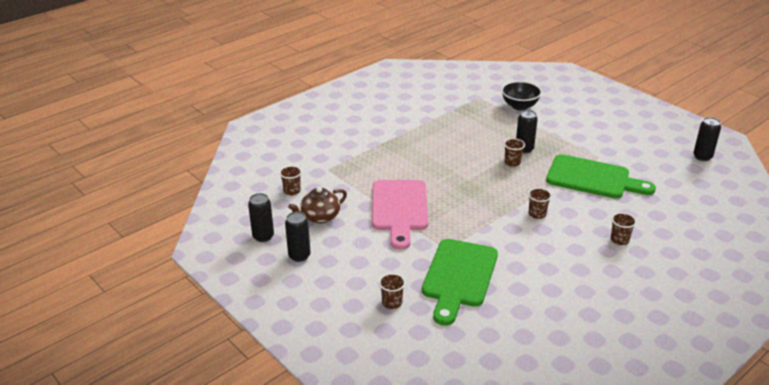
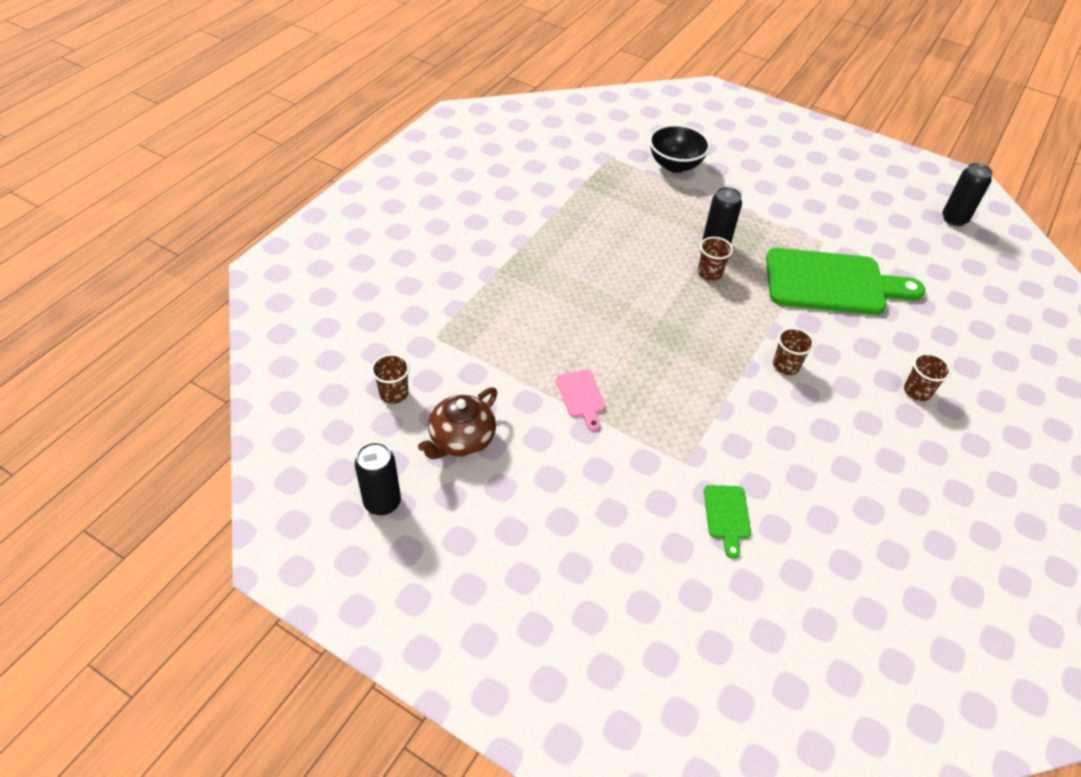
camera: 20 degrees left, 15 degrees up
(299, 256) = (460, 531): black can -> none
(392, 303) = (648, 596): brown cup -> none
(399, 209) = (581, 397): pink cutting board -> pink cutting board, size x0.42
(459, 277) = (727, 516): green cutting board -> green cutting board, size x0.42

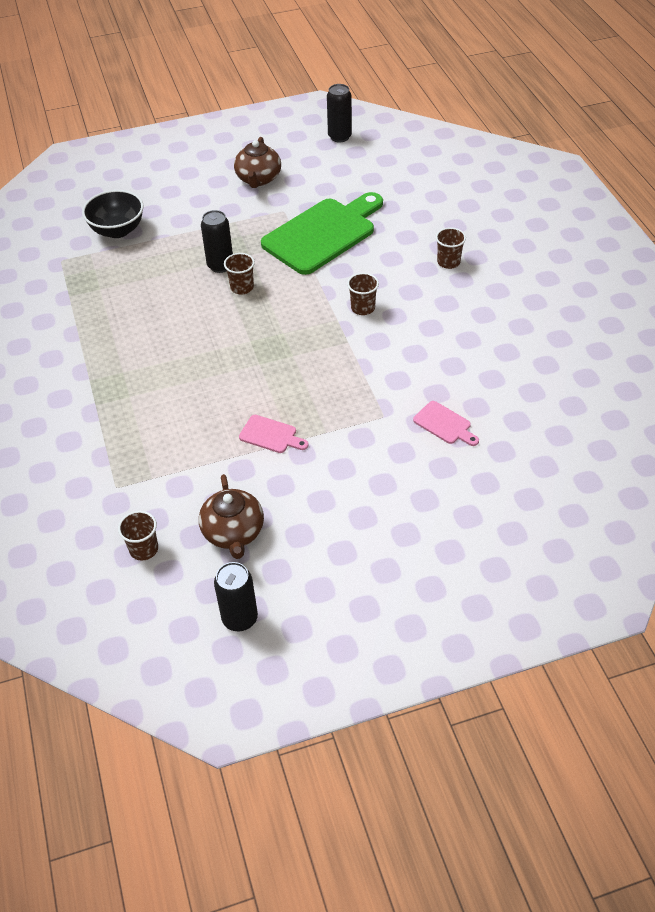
camera: 45 degrees left, 0 degrees up
(727, 516) = (444, 424): green cutting board -> pink cutting board
(835, 203) = (258, 179): none -> brown teapot

